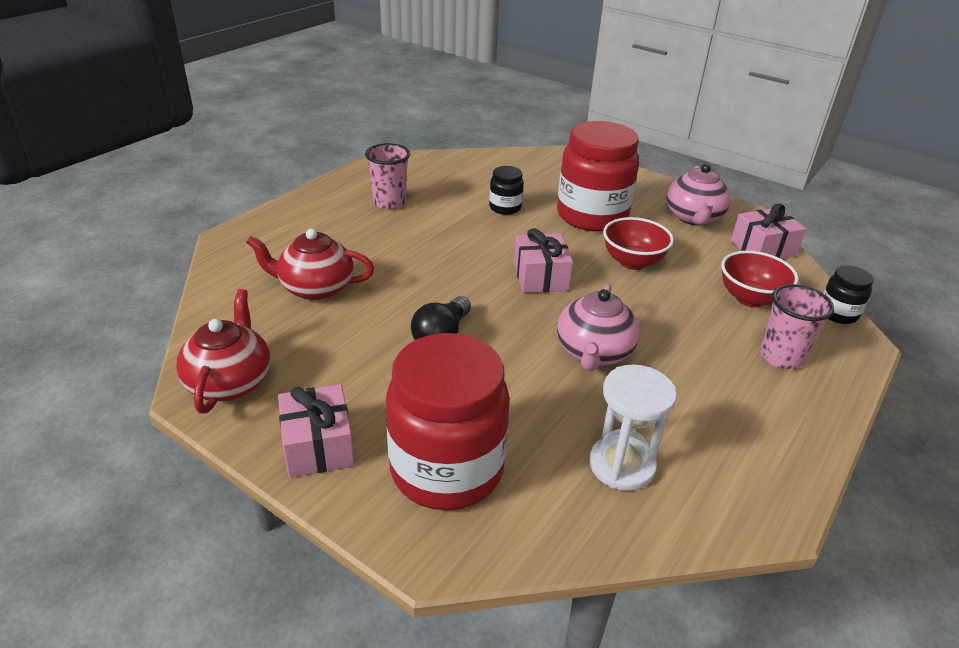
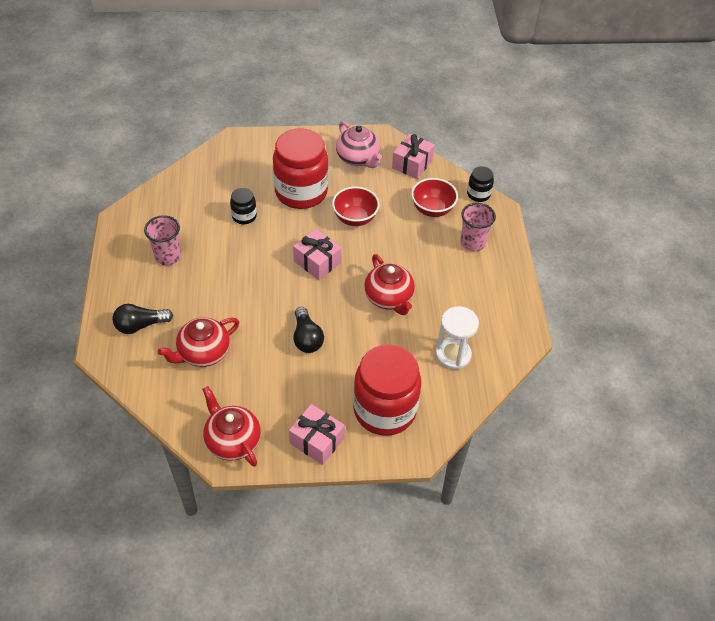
camera: 40 degrees left, 15 degrees up
(291, 237) = (140, 325): none -> black light bulb
(593, 353) = (389, 298): pink teapot -> red teapot

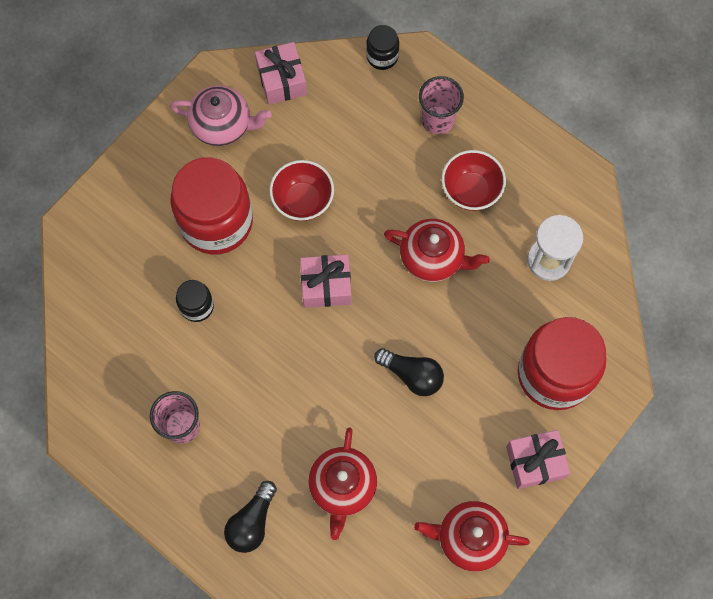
camera: 45 degrees left, 20 degrees up
(432, 209) = (360, 117): red bowl -> red bowl (471, 190)

